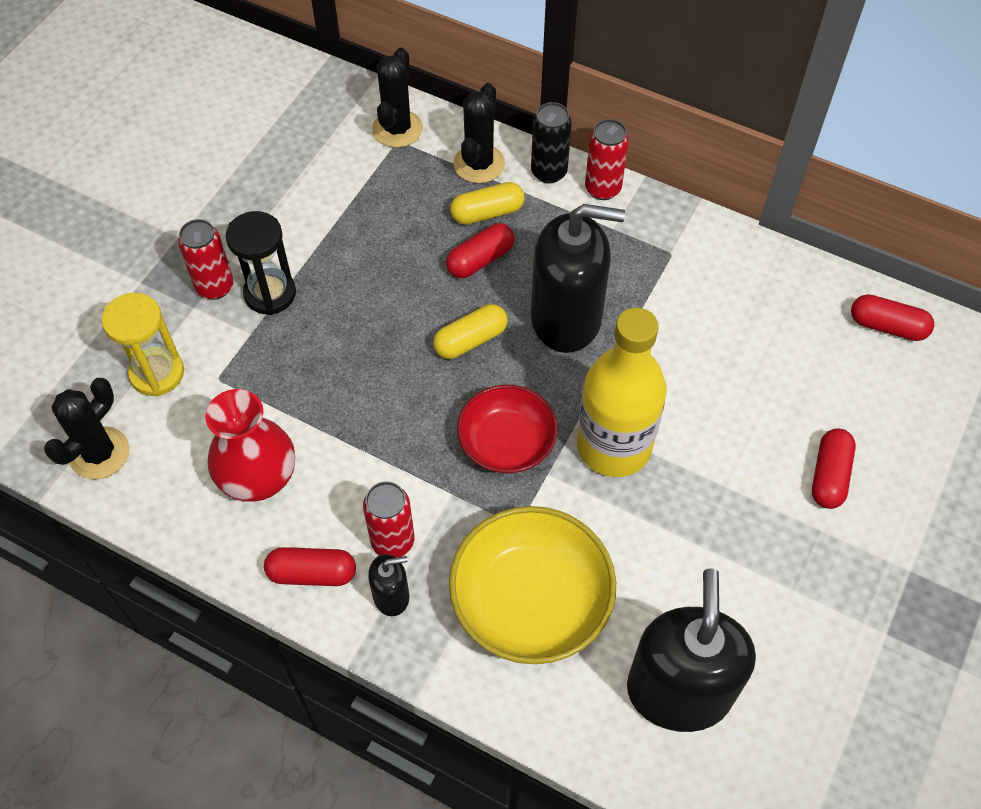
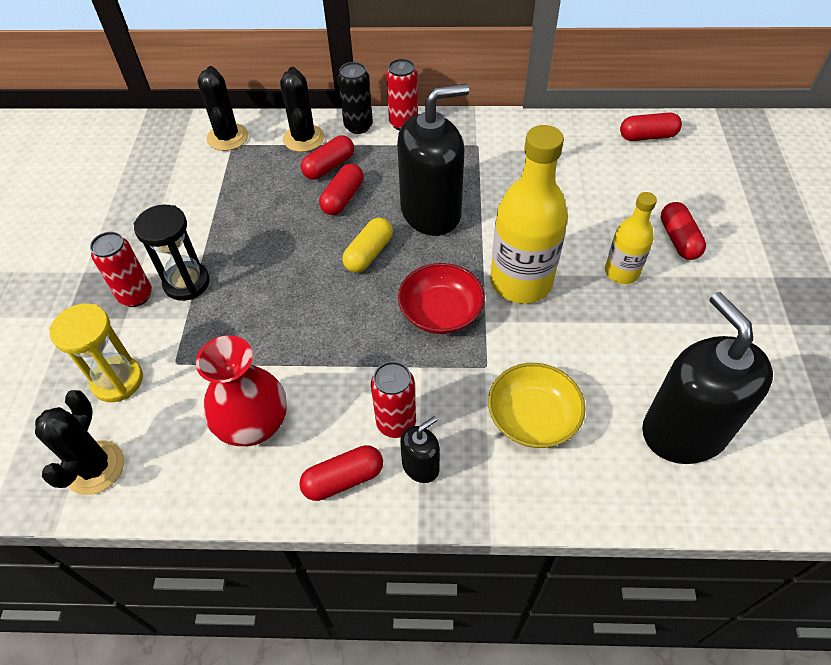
camera: 25 degrees left, 5 degrees down
(487, 213) = (329, 166): yellow capsule -> red capsule
(531, 601) = (532, 418): yellow bowl -> yellow bowl, size x0.66
(734, 485) = (621, 272): none -> yellow bottle

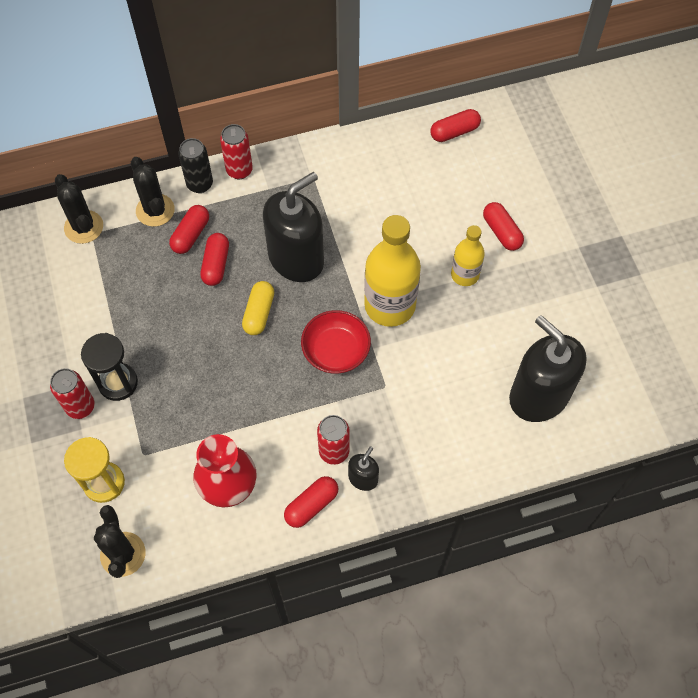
camera: 20 degrees left, 10 degrees up
(532, 418) = (431, 417): yellow bowl -> none

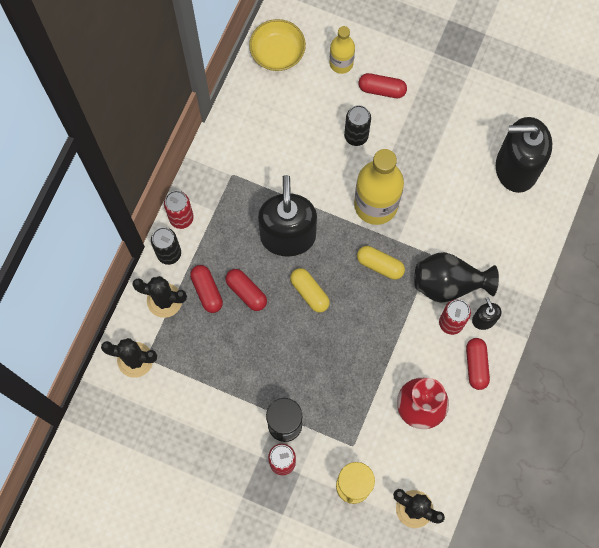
camera: 50 degrees left, 10 degrees up
(336, 350) = (380, 265): red bowl -> yellow capsule
(371, 421) = (449, 283): none -> black vase
(438, 243) = (356, 136): none -> black can
(454, 132) = (277, 52): red capsule -> yellow bowl
(465, 275) = (393, 139): yellow bottle -> yellow bottle (341, 63)

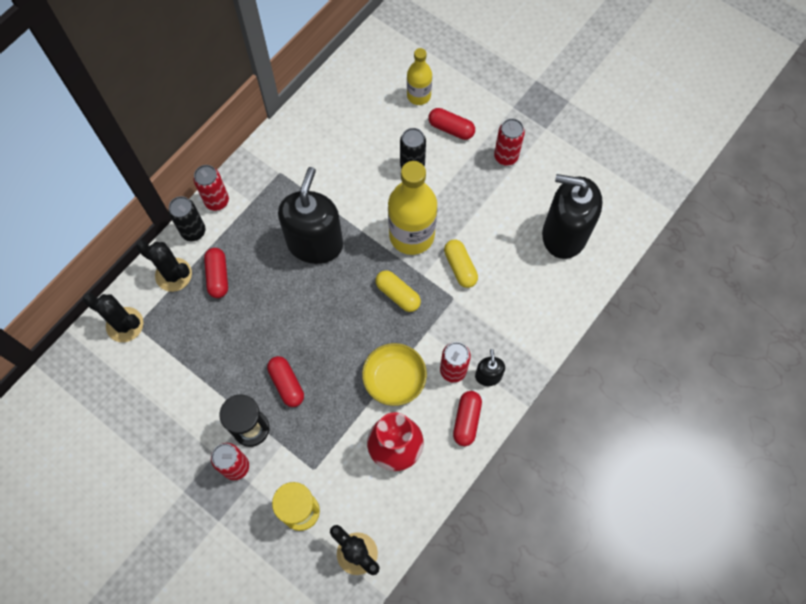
camera: 15 degrees right, 5 degrees down
(246, 292) = (256, 287): red capsule -> red capsule (286, 384)
(277, 52) = (360, 72): yellow bowl -> yellow bowl (394, 379)
(309, 292) = (319, 303): yellow capsule -> yellow capsule (460, 267)
(441, 105) = (506, 157): none -> red can
(449, 283) = (462, 330): black vase -> none

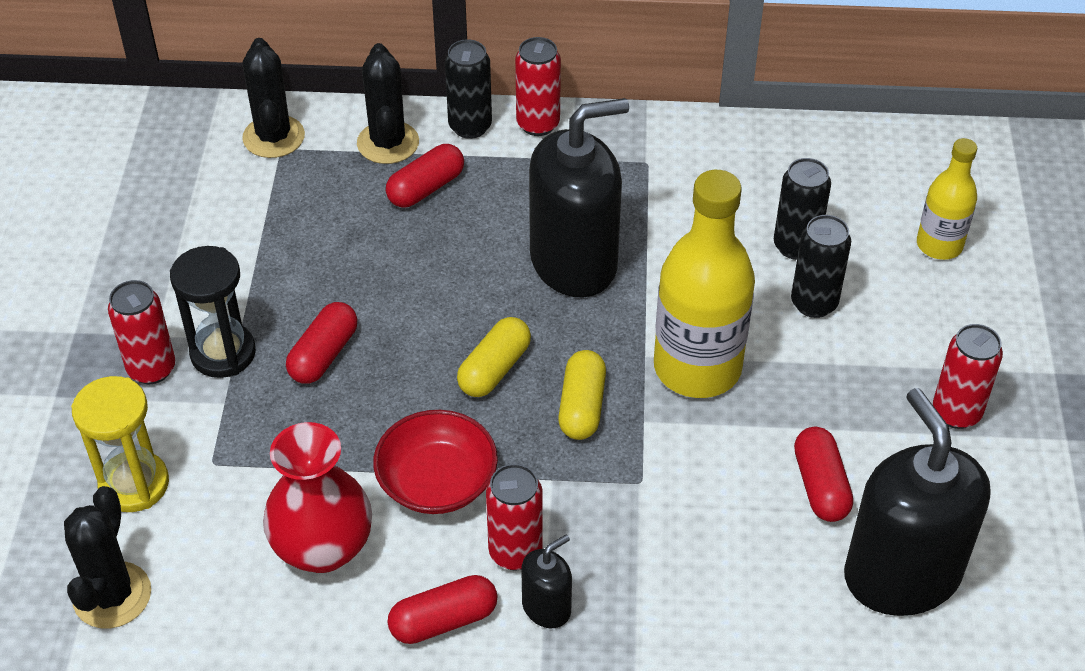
camera: 55 degrees right, 20 degrees down
(376, 149) = (795, 246): none -> black can
(394, 379) = (437, 481): yellow bowl -> red bowl
(451, 129) = (927, 315): red capsule -> red capsule (820, 485)
(460, 267) = (702, 461): yellow capsule -> yellow capsule (494, 369)

